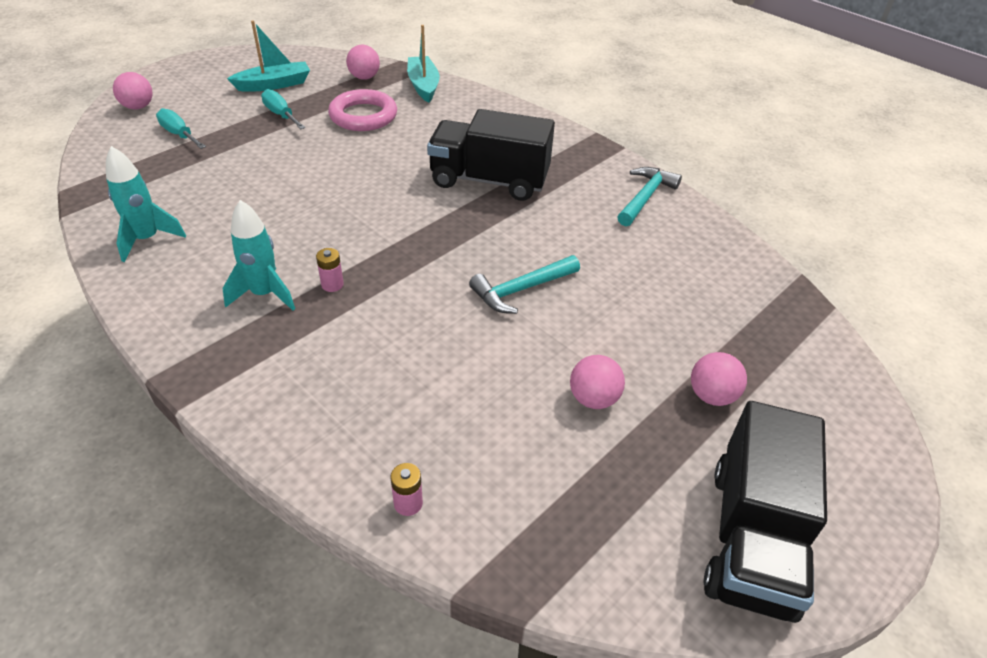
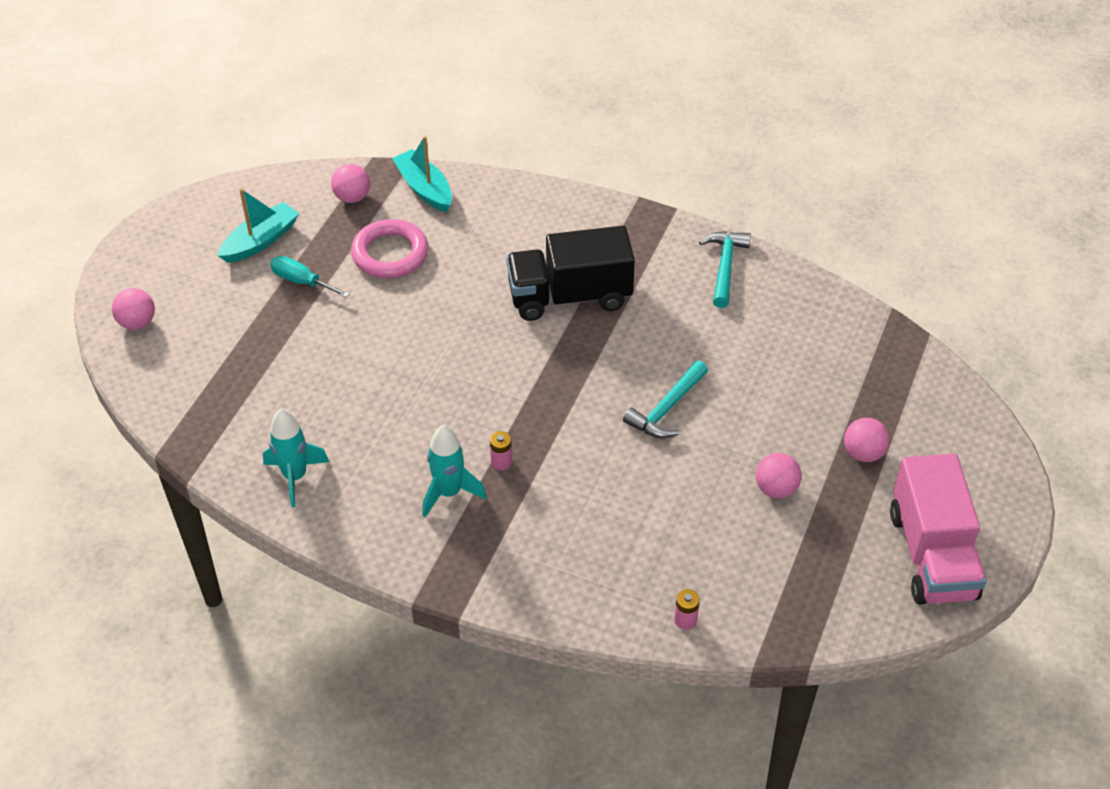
camera: 20 degrees left, 5 degrees up
(179, 134) = (215, 344): turquoise screwdriver -> none
(751, 538) = (932, 554): black truck -> pink truck

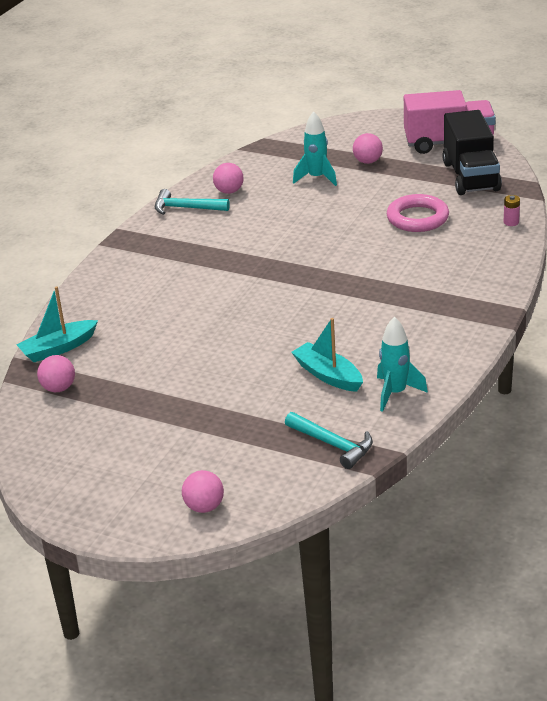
camera: 85 degrees left, 15 degrees down
(260, 241) = (105, 439): turquoise boat -> turquoise boat (328, 375)
(301, 281) = (165, 409): turquoise screwdriver -> none
(390, 254) = (139, 362): pink ring -> pink ring (417, 218)
(449, 493) = (409, 318): turquoise rocket -> turquoise rocket (317, 178)
(501, 462) = (378, 296): pink battery -> none
(569, 296) = (206, 272): black truck -> black truck (470, 176)
(667, 408) = (326, 230): turquoise hammer -> turquoise hammer (332, 444)
(776, 489) = (399, 191): pink ball -> pink ball (229, 191)

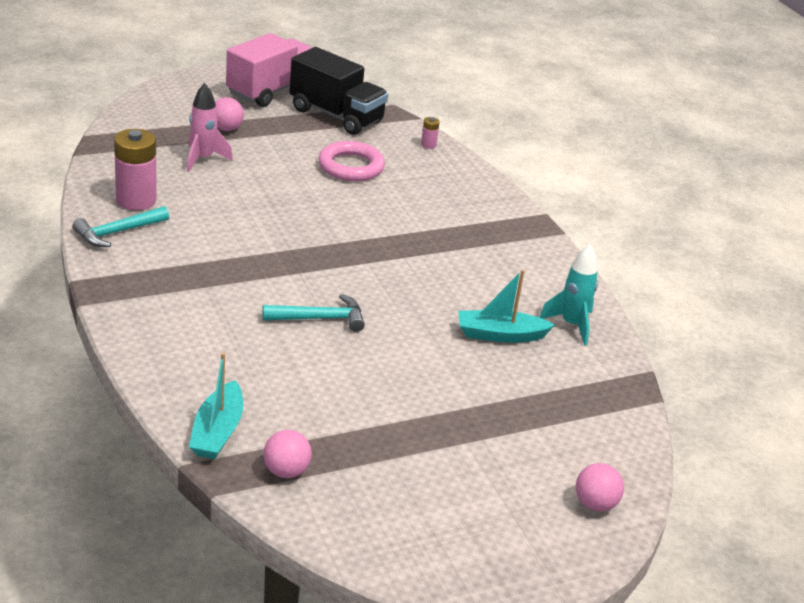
camera: 55 degrees left, 0 degrees up
(229, 191) = (136, 200): pink ball -> pink battery
(317, 178) = (203, 159): turquoise rocket -> pink rocket
(332, 444) = (597, 392): turquoise hammer -> turquoise hammer (319, 318)

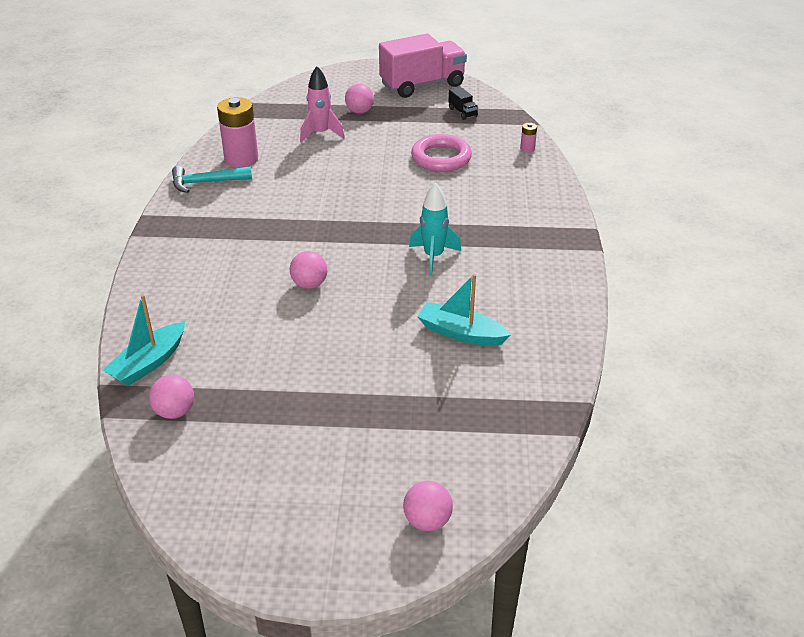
camera: 30 degrees right, 5 degrees up
(319, 318) = (309, 284): turquoise hammer -> pink ball
(336, 115) = (462, 112): black truck -> black truck, size x0.41
(571, 325) = (539, 338): turquoise rocket -> turquoise rocket (433, 257)

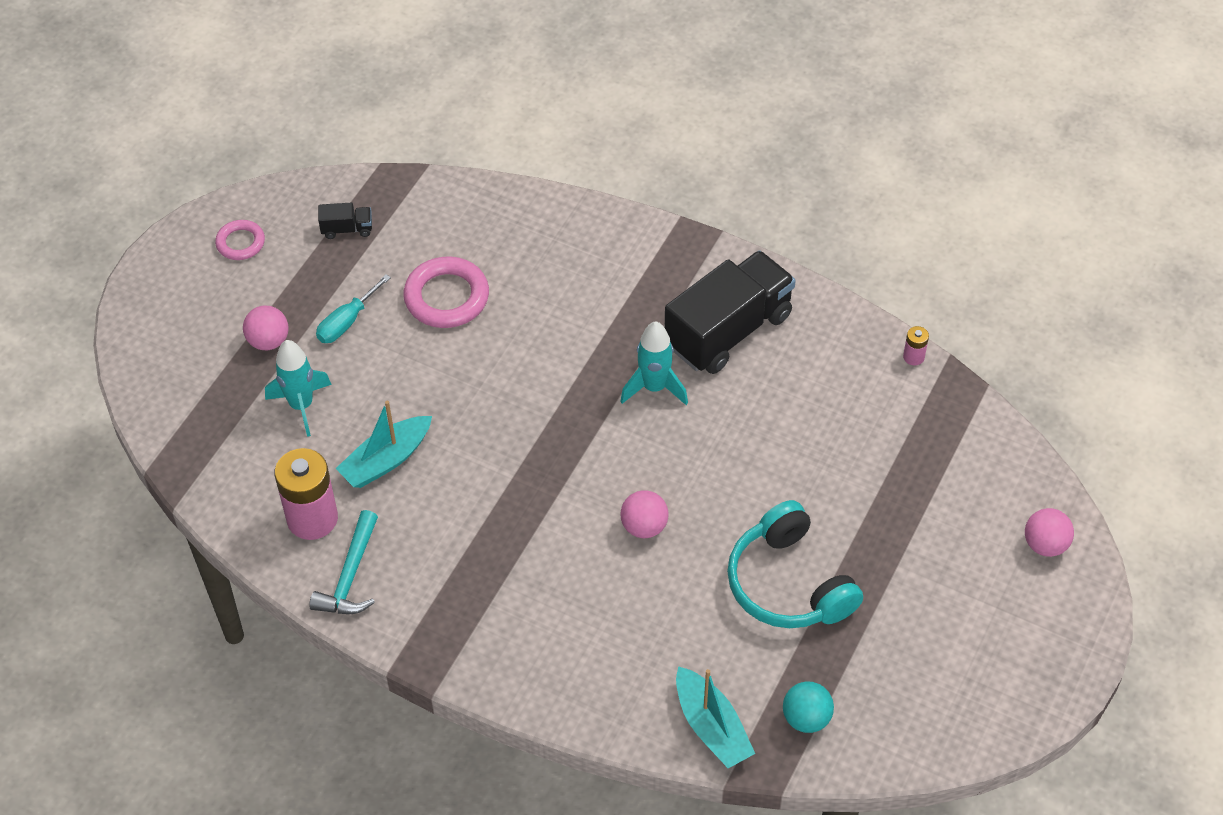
camera: 65 degrees left, 15 degrees up
(175, 412) = (806, 718): pink ball -> turquoise ball
(298, 369) = (789, 583): none -> turquoise headphones
(321, 133) = (301, 405): pink rocket -> turquoise rocket
(393, 131) = (347, 322): none -> turquoise screwdriver
(422, 85) = (240, 243): pink truck -> pink ring
(461, 333) = (801, 415): turquoise boat -> turquoise boat (386, 460)
(511, 276) = (728, 331): none -> black truck
(527, 149) = (479, 202): pink battery -> pink battery (913, 357)

